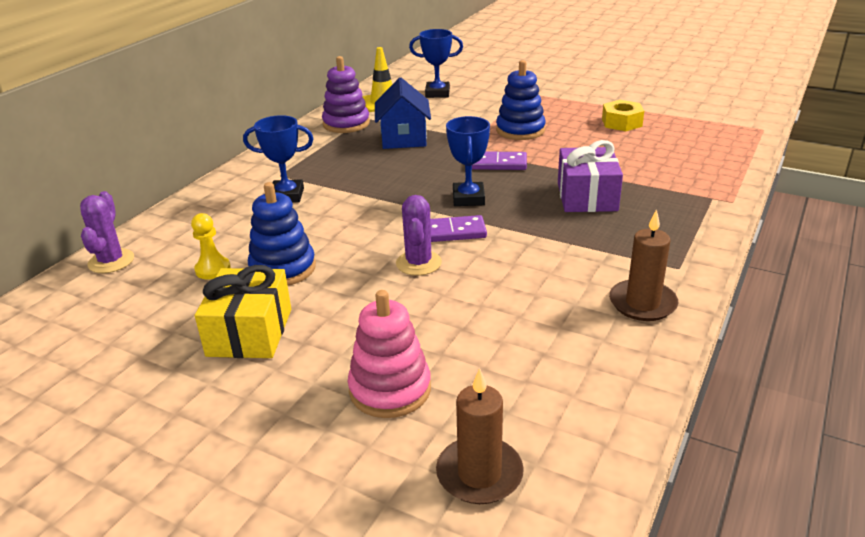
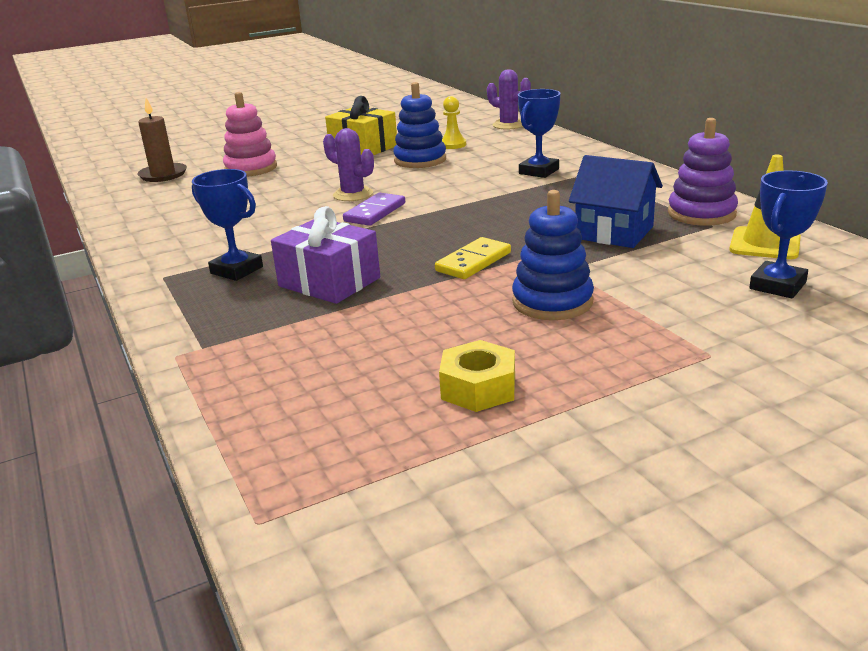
camera: 125 degrees right, 5 degrees down
(468, 198) = (420, 231): blue trophy -> blue trophy (236, 270)
(497, 164) = (473, 262): purple domino -> yellow domino
(642, 303) = (164, 247): brown candle -> none

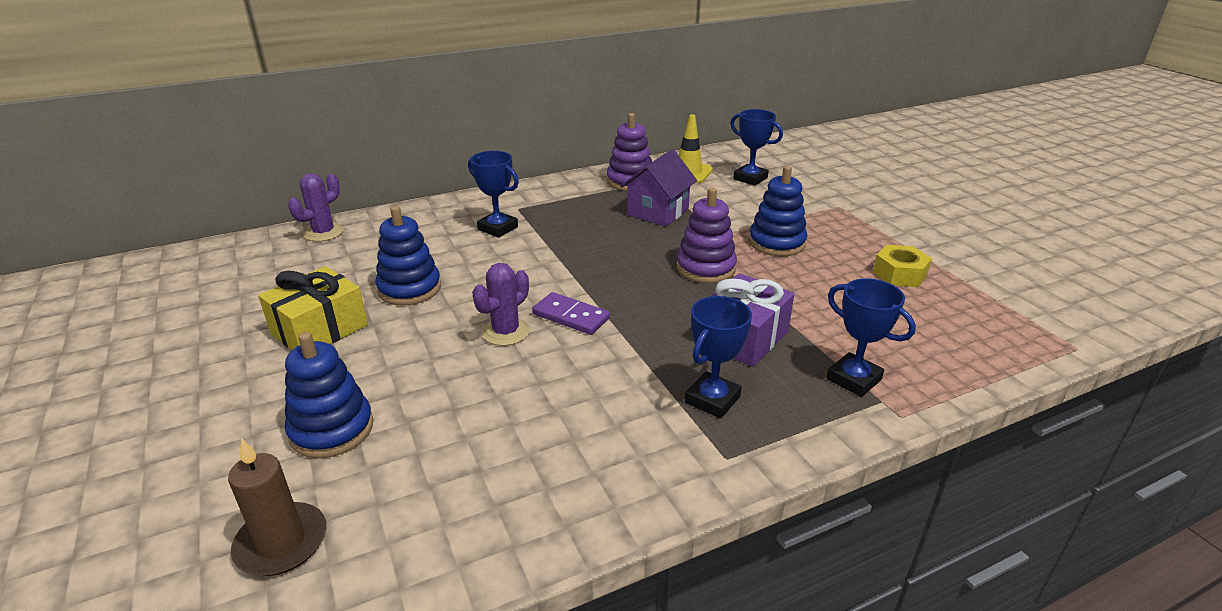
camera: 90 degrees left, 5 degrees up
(243, 335) = (854, 379): none -> blue trophy
(251, 168) = (332, 430): pink stacking toy -> blue stacking toy
(453, 145) = (368, 267): yellow pawn -> none
(473, 262) = (705, 268): yellow domino -> purple stacking toy
(614, 232) = (658, 212): blue house -> purple house

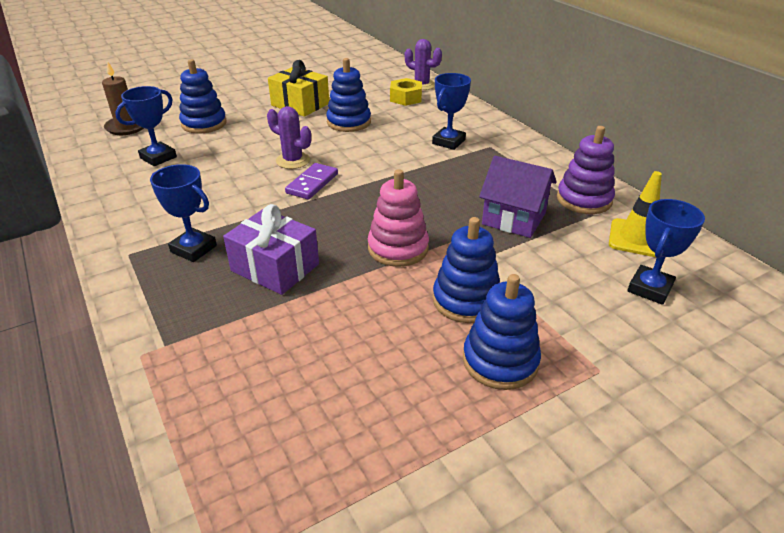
camera: 85 degrees right, 5 degrees up
(705, 268) = (398, 248): purple stacking toy -> pink stacking toy
(842, 237) = (500, 361): none -> blue stacking toy
(854, 379) = (200, 331): blue trophy -> blue trophy (158, 157)
(899, 274) = (407, 405): yellow nut -> yellow nut (406, 98)

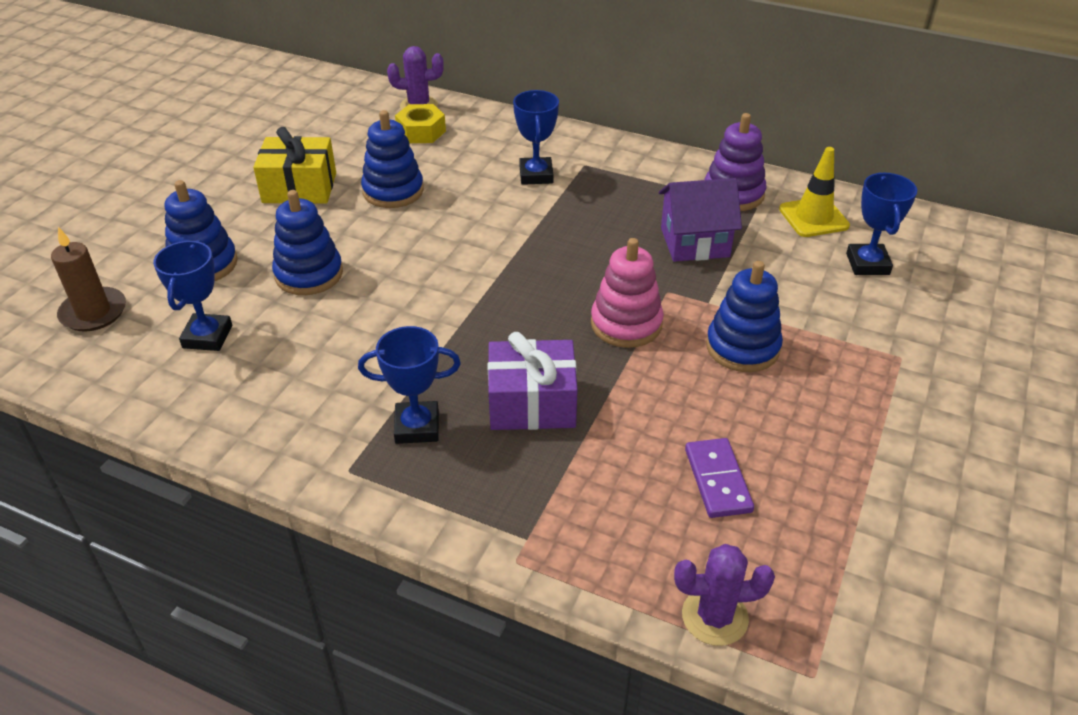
camera: 35 degrees left, 5 degrees up
(293, 161) = (390, 269): purple cactus -> purple cactus (714, 617)
(312, 183) = (449, 289): purple domino -> purple domino (718, 480)
(500, 361) = (826, 389): blue stacking toy -> blue stacking toy (309, 274)

